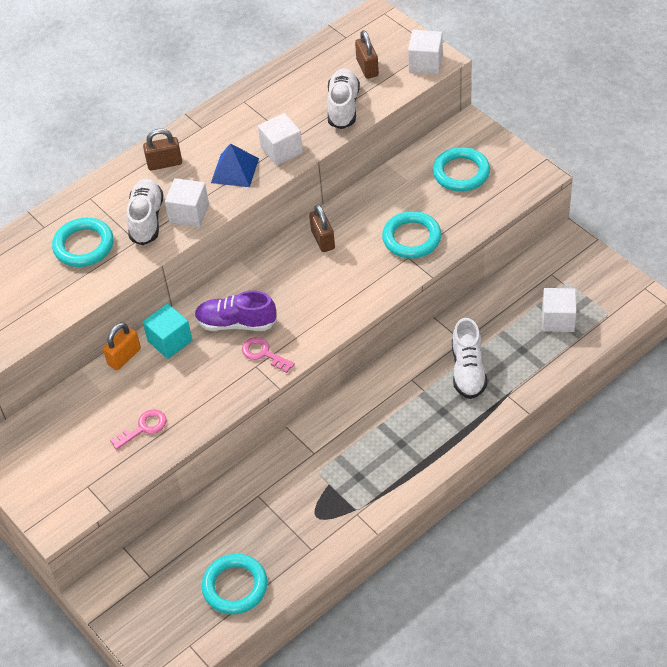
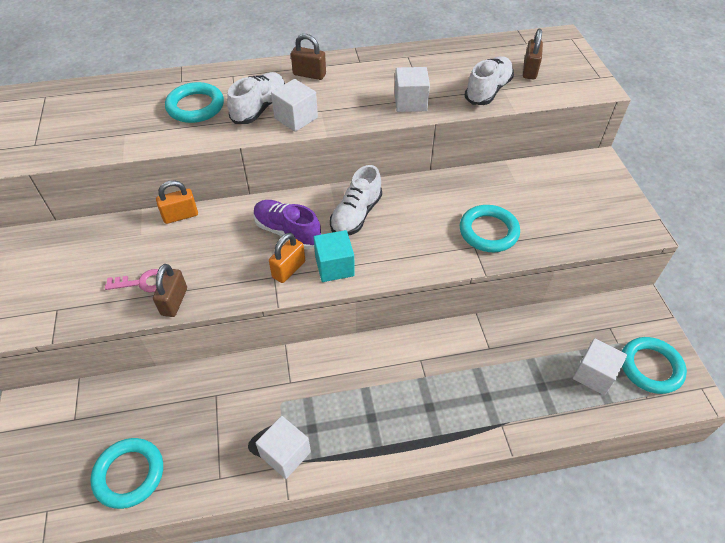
camera: 25 degrees right, 0 degrees up
(170, 341) = (224, 220): turquoise cube -> turquoise cube (334, 266)
(235, 170) = (359, 101): blue pyramid -> none
(263, 354) = (289, 269): pink key -> orange padlock
(323, 240) = (409, 198): brown padlock -> brown padlock (174, 301)
(425, 63) = (585, 86): white cube -> white cube (285, 454)
(461, 173) = (569, 196): turquoise ring -> turquoise ring (650, 367)
(468, 370) = (477, 379): white shoe -> white shoe (356, 215)

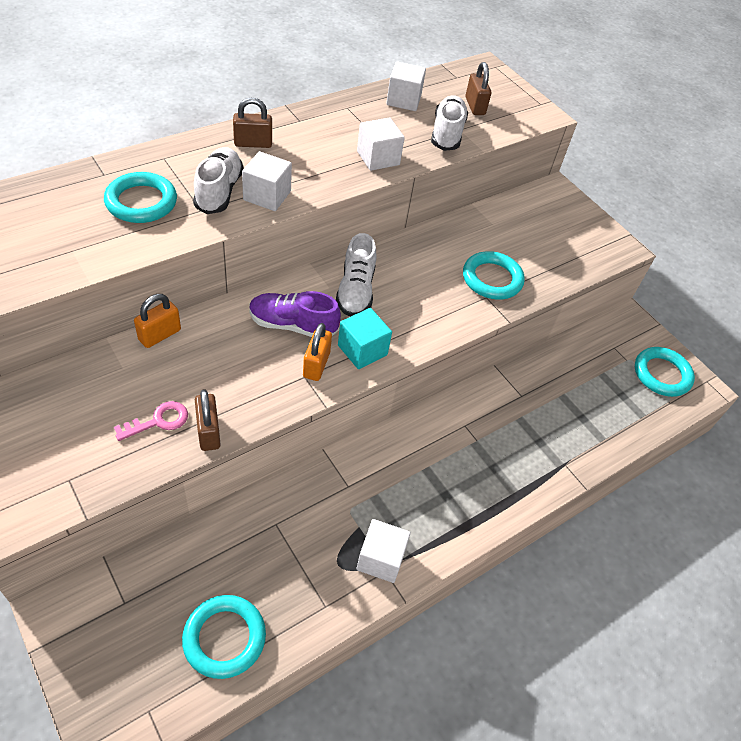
camera: 30 degrees left, 0 degrees up
(594, 375) = (620, 394): white cube -> white cube (403, 100)

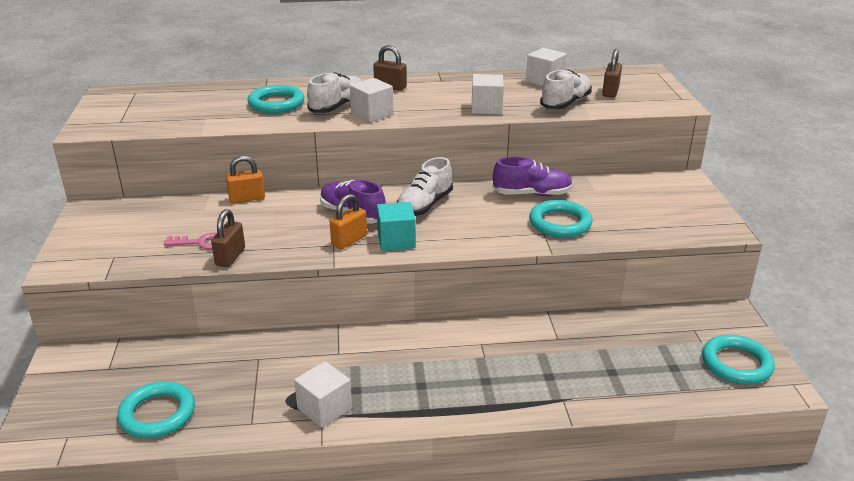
camera: 35 degrees right, 20 degrees down
(443, 245) = (532, 194): none -> purple shoe

